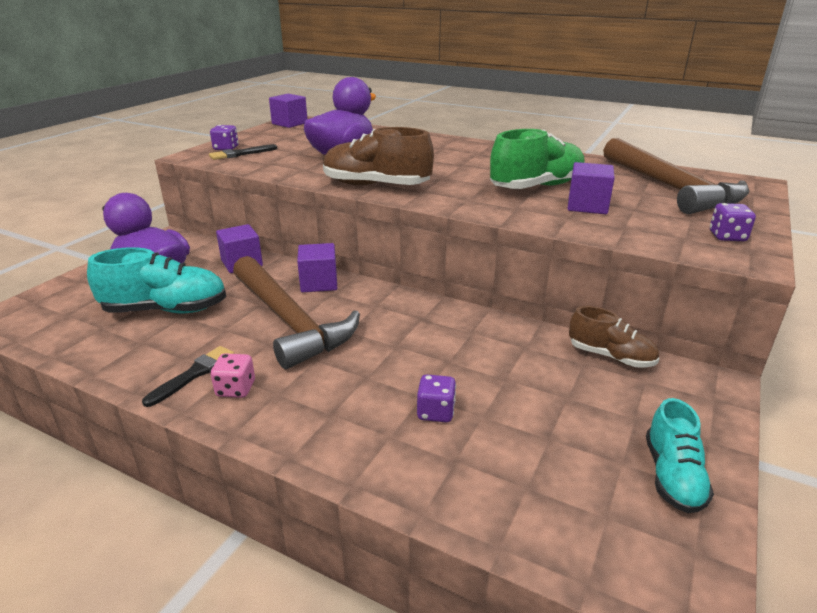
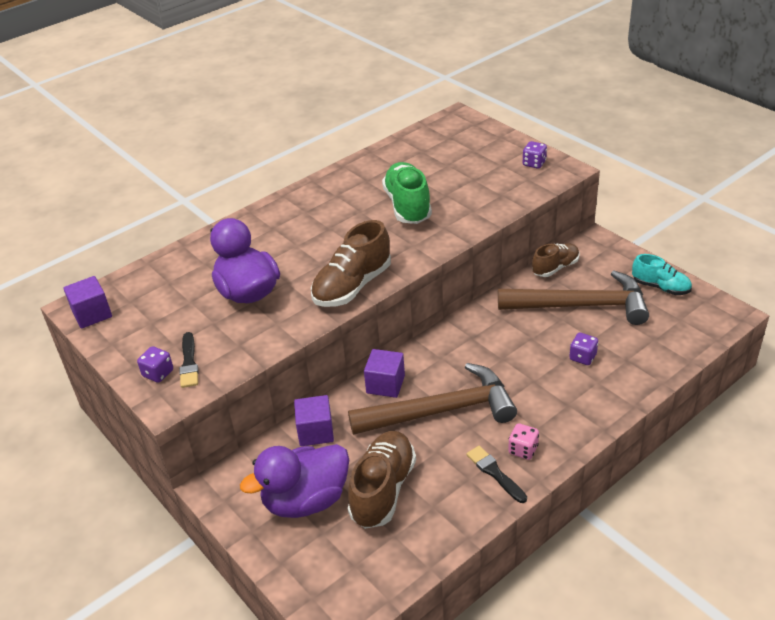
camera: 65 degrees left, 10 degrees up
(166, 310) = (383, 489): turquoise shoe -> brown shoe
(587, 206) = (458, 196): purple cube -> none
(670, 187) = (445, 150): brown hammer -> brown hammer (580, 305)

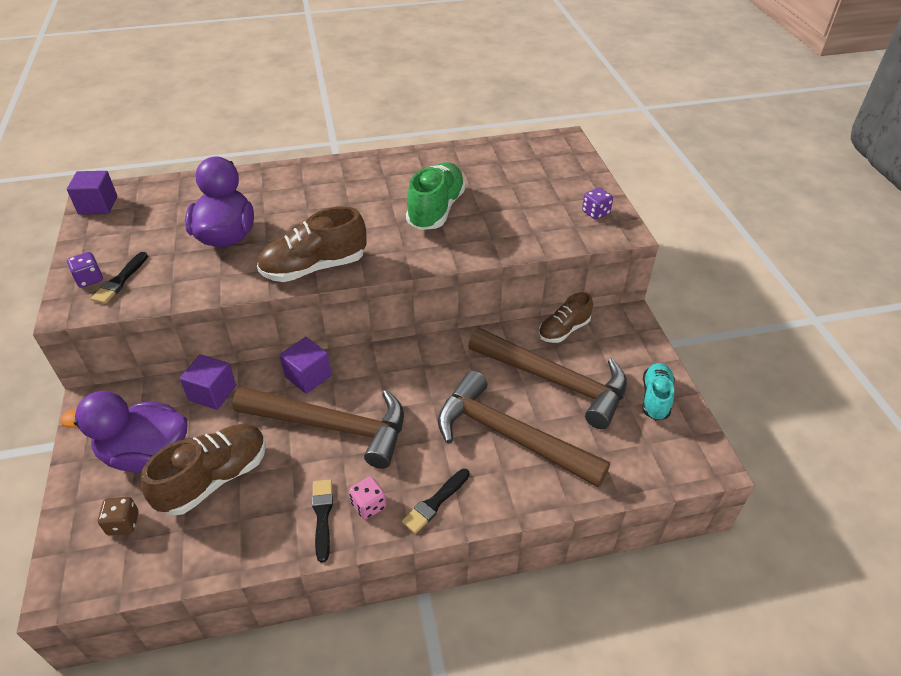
camera: 25 degrees right, 5 degrees up
(339, 556) = (123, 523): none -> brown dice
(555, 268) = (563, 330): brown shoe -> brown shoe turned 150 degrees clockwise
(569, 425) = (435, 502): none -> black brush
(582, 357) = (510, 436): purple dice -> brown hammer
(660, 287) = (655, 398): turquoise shoe -> turquoise shoe turned 135 degrees counterclockwise

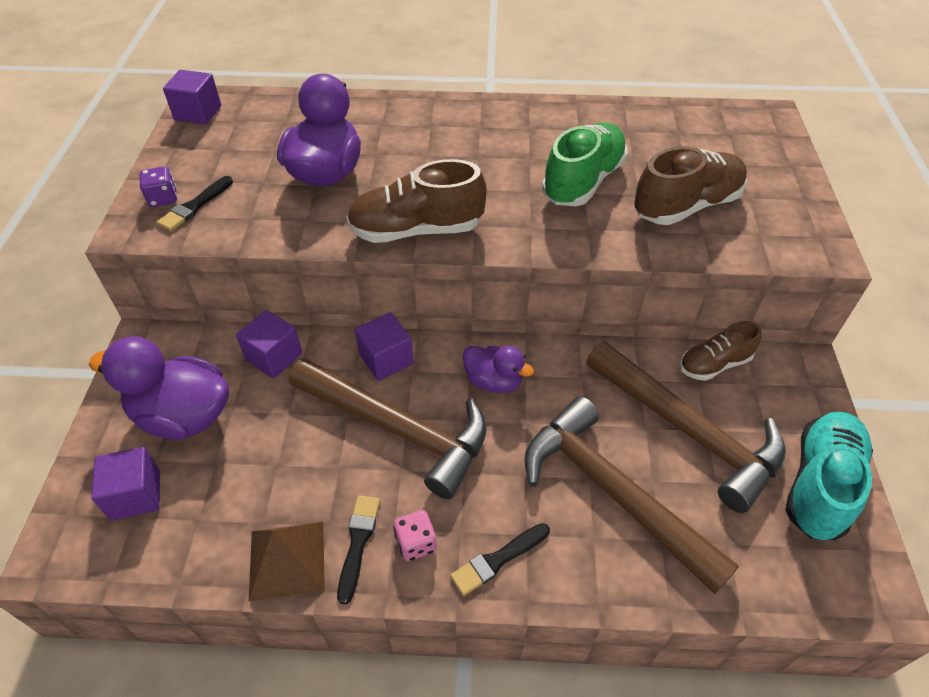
camera: 15 degrees right, 5 degrees up
(123, 523) = (136, 495): brown dice -> purple cube
(214, 478) = (248, 464): brown shoe -> brown shoe (686, 206)
(268, 542) = (287, 560): none -> brown pyramid
(399, 375) = (494, 381): none -> purple duck
(595, 213) = (792, 220): purple dice -> none
(655, 398) = (820, 484): turquoise shoe -> turquoise shoe, size x1.59

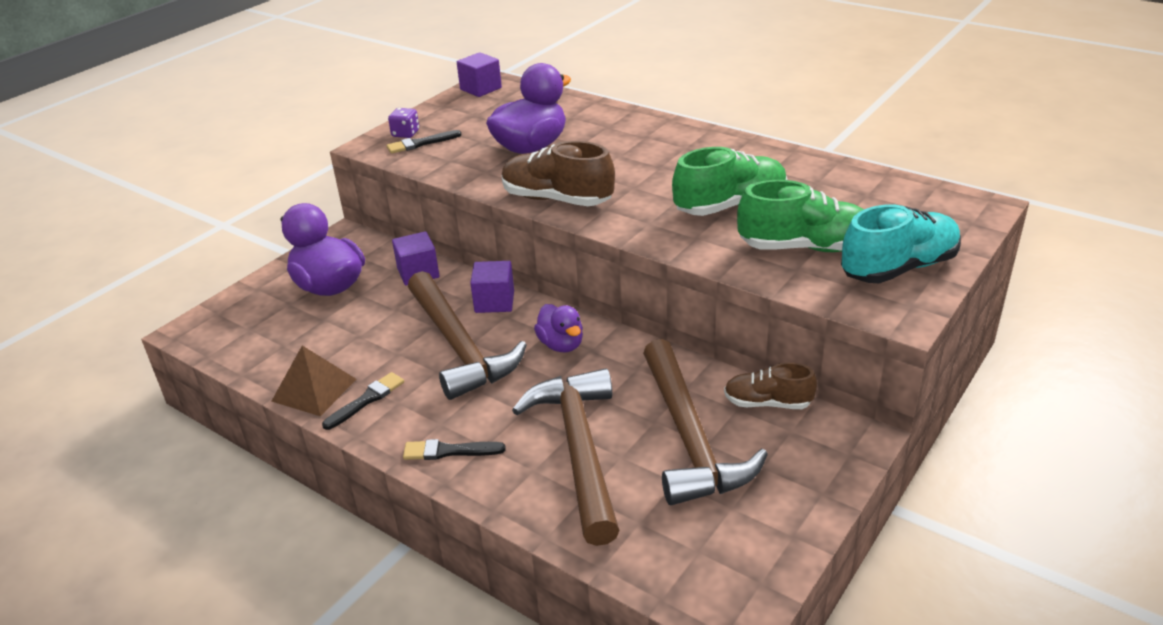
camera: 35 degrees right, 15 degrees down
(136, 495) = (261, 318): purple cube -> none
(416, 543) = (403, 417): pink dice -> none
(686, 206) = (805, 247): brown shoe -> green shoe
(820, 484) = (771, 522): turquoise shoe -> turquoise shoe (899, 268)

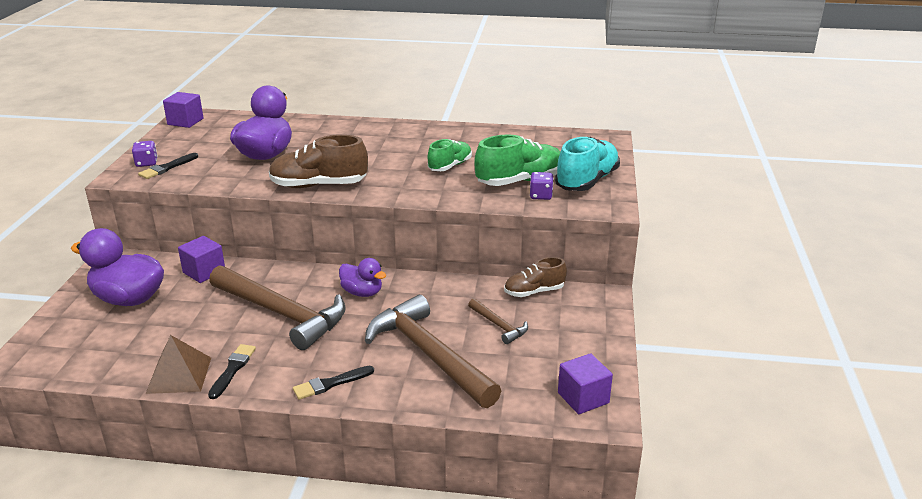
camera: 30 degrees left, 5 degrees down
(494, 302) = (286, 277): purple cube -> purple cube (583, 398)
(689, 437) = (499, 325): brown hammer -> brown hammer, size x0.45
(730, 206) = (450, 166): green shoe -> green shoe, size x0.63
(816, 275) = (540, 196): none -> purple dice

